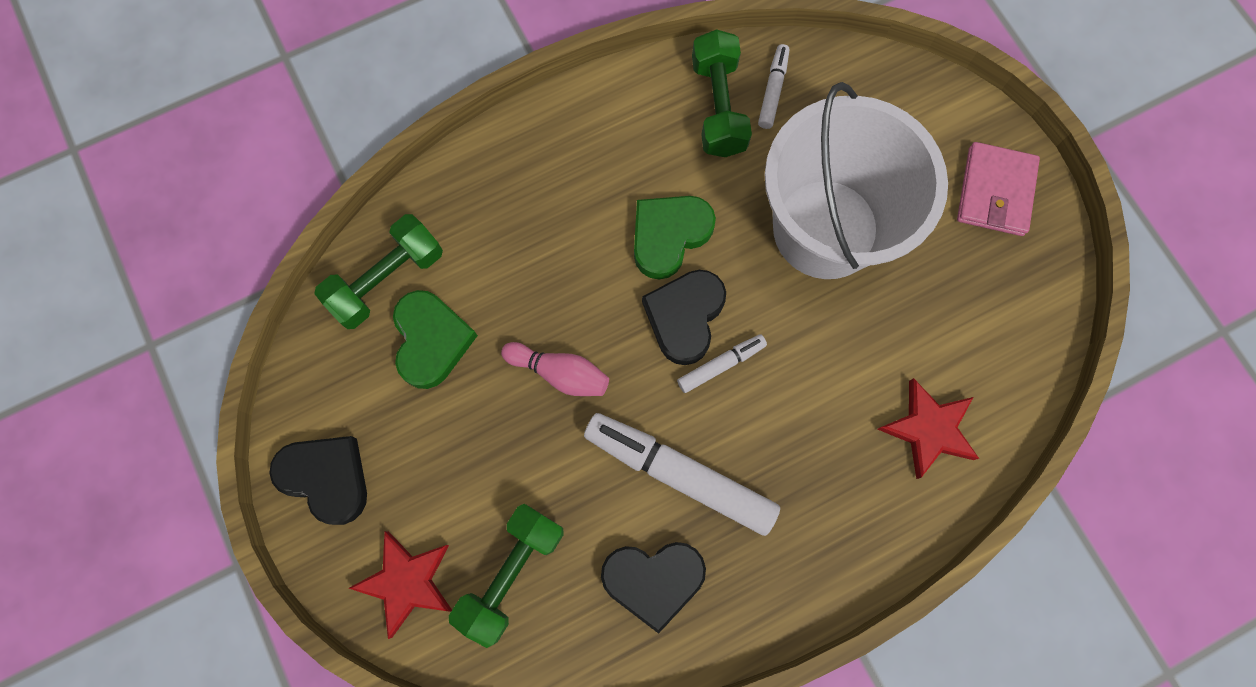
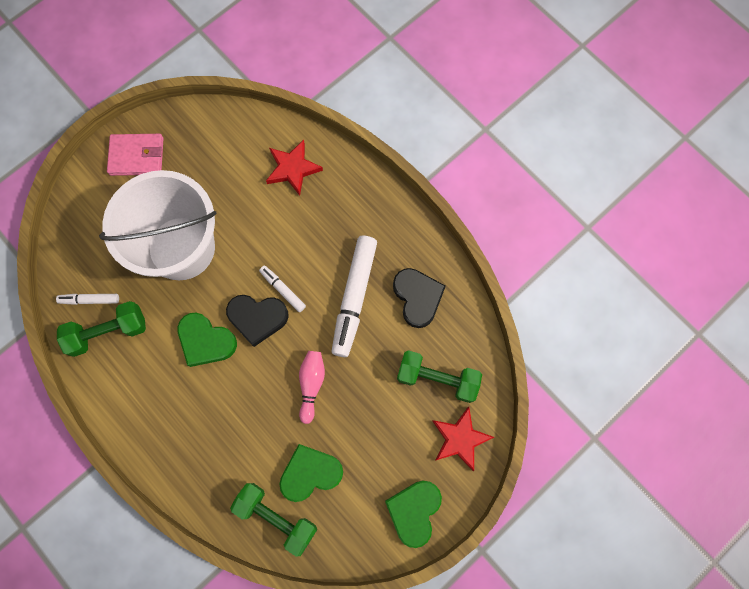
camera: 105 degrees left, 0 degrees up
(326, 478) = (414, 511): black heart -> green heart

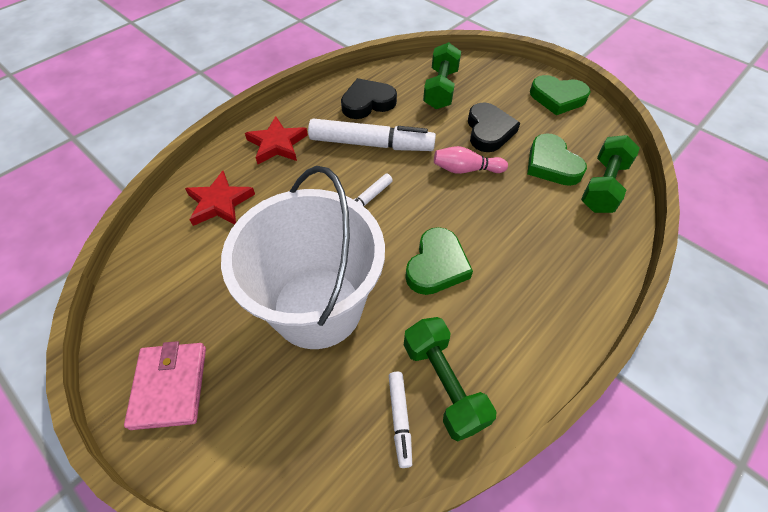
camera: 95 degrees left, 20 degrees down
(257, 318) = (402, 219): black heart -> black heart (488, 131)
(460, 439) = (488, 75): red star -> red star (277, 144)

